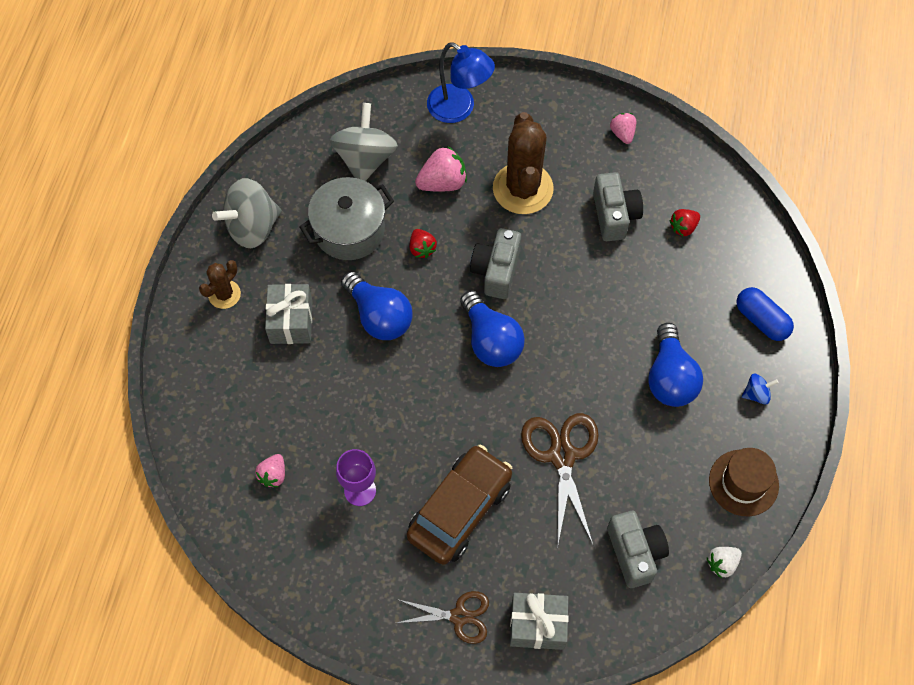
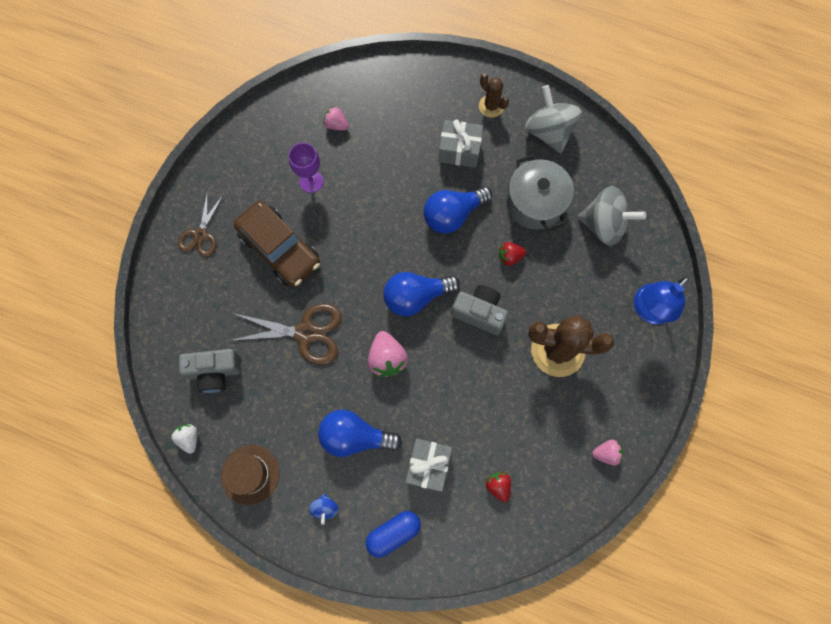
camera: 100 degrees right, 10 degrees up
(442, 183) = (572, 283): pink strawberry -> pink strawberry (387, 358)
(537, 625) = (179, 288): grey gift -> grey gift (428, 466)
(614, 215) = (519, 425): grey camera -> none

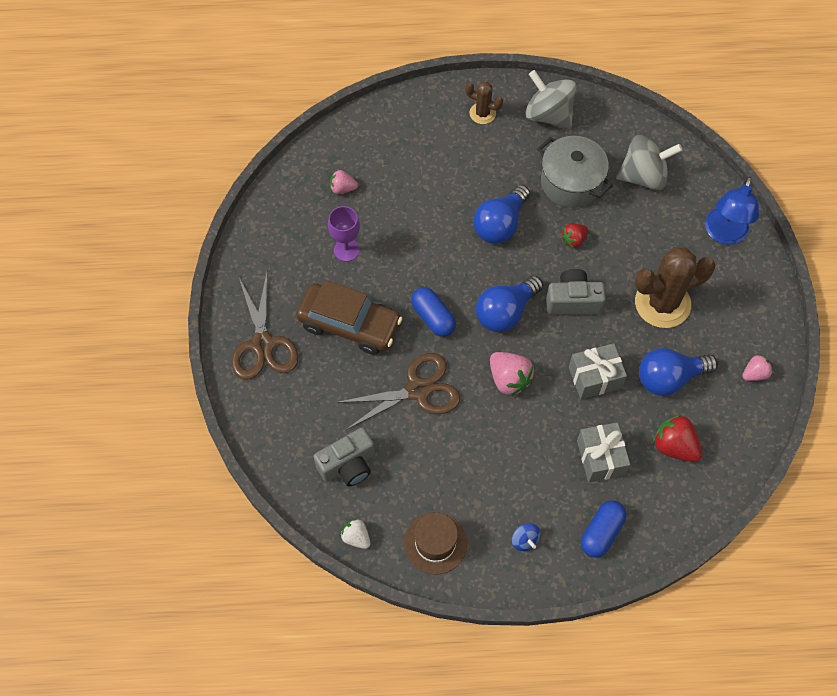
camera: 25 degrees left, 10 degrees down
(200, 235) = (263, 344): brown scissors -> brown scissors, size x1.56
(352, 274) = (433, 317): none -> blue capsule
(355, 436) = (517, 463): blue light bulb -> blue light bulb (669, 378)
(459, 150) = (474, 164): grey gift -> grey gift (595, 377)
(498, 486) = (674, 446): red strawberry -> red strawberry, size x1.63

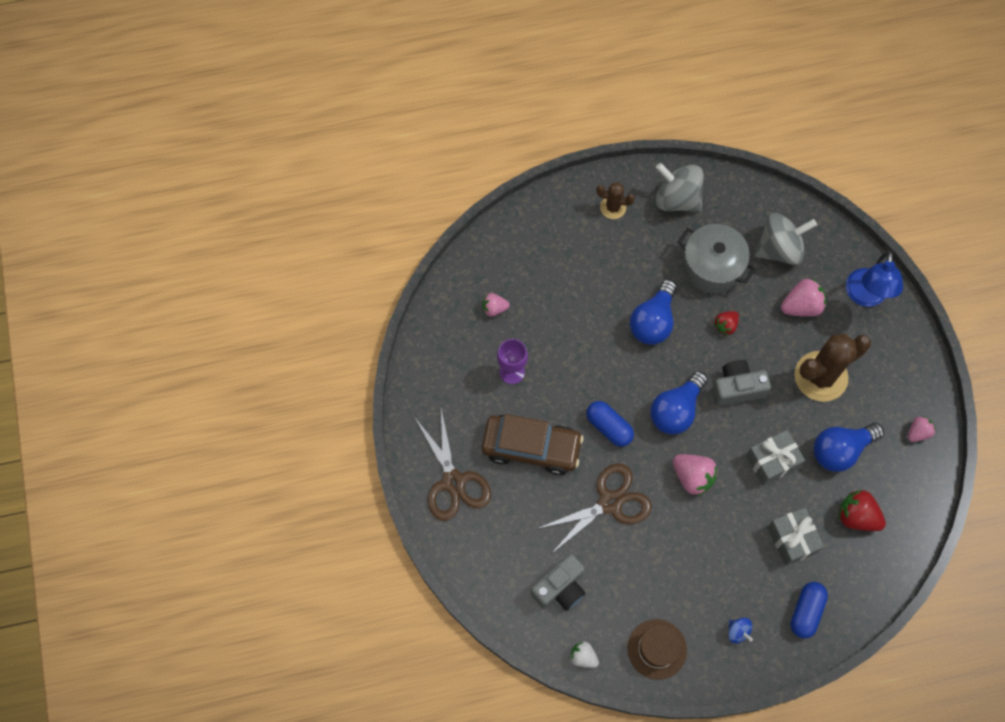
camera: 10 degrees left, 5 degrees up
(655, 233) = (801, 306): none -> pink strawberry

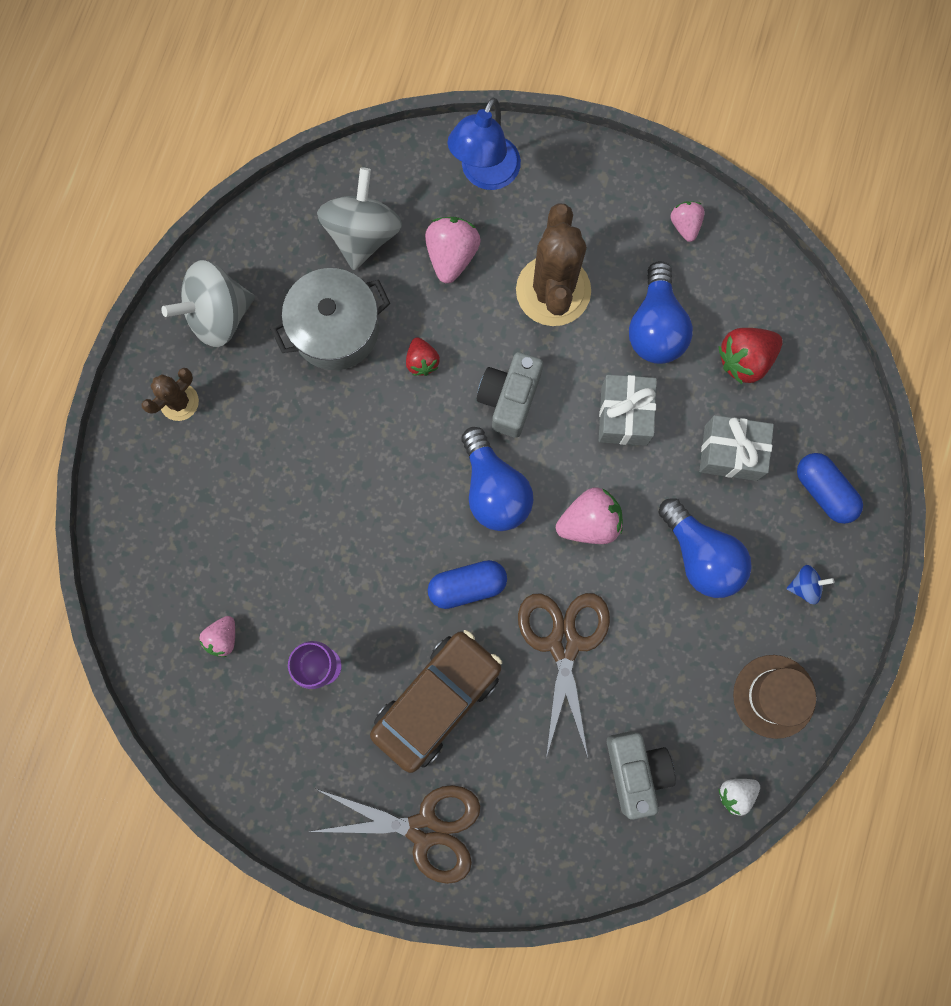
camera: 60 degrees left, 10 degrees up
(653, 321) = (363, 446): blue light bulb -> blue light bulb (701, 555)
(865, 296) = (485, 174): blue lamp -> blue lamp turned 75 degrees clockwise

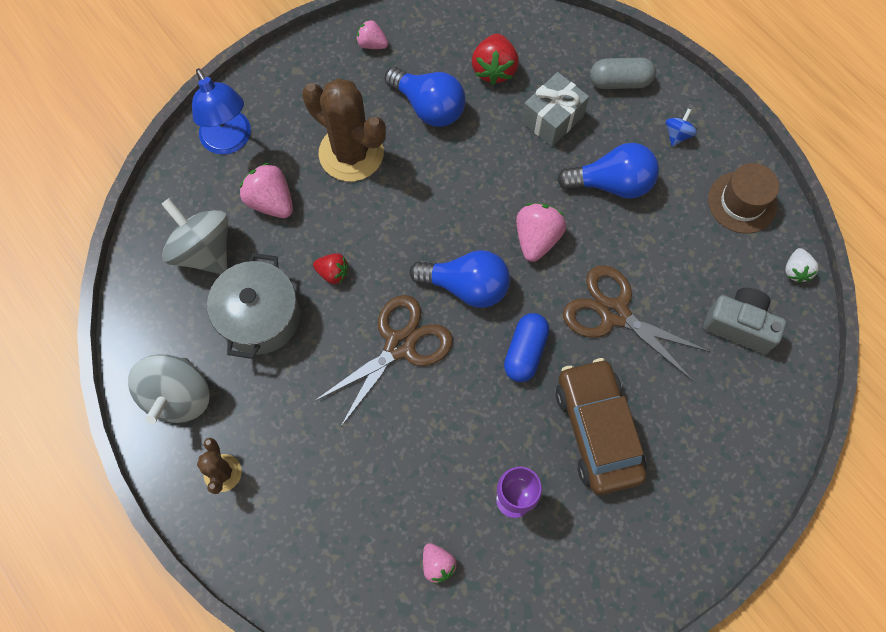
camera: 55 degrees left, 10 degrees down
(424, 829) = (691, 505): brown scissors -> brown scissors (400, 345)
(509, 398) = (407, 232): grey camera -> none
(624, 415) = (476, 167): grey gift -> none
(824, 491) = (619, 82): blue capsule -> grey capsule

